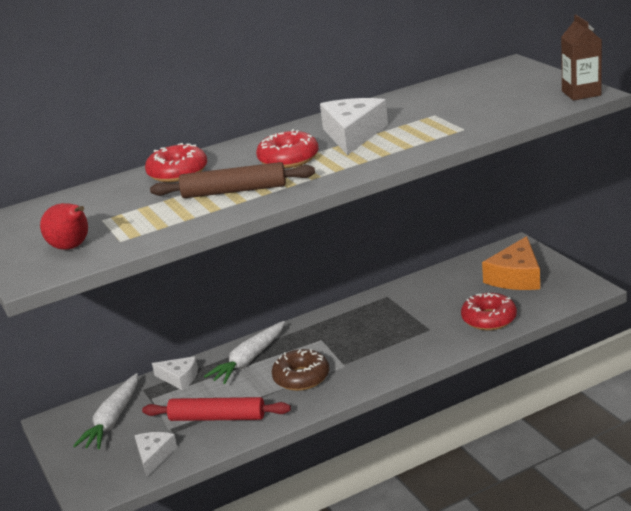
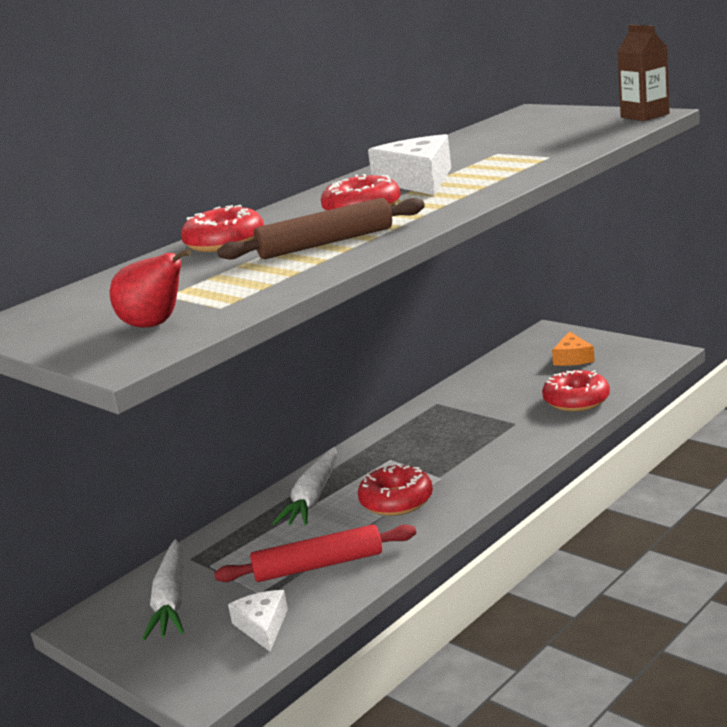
camera: 20 degrees left, 5 degrees down
(179, 378) = (233, 536): white cheese -> none
(301, 377) = (396, 501): brown donut -> red donut
(516, 277) = (572, 358): orange cheese -> orange cheese, size x0.59

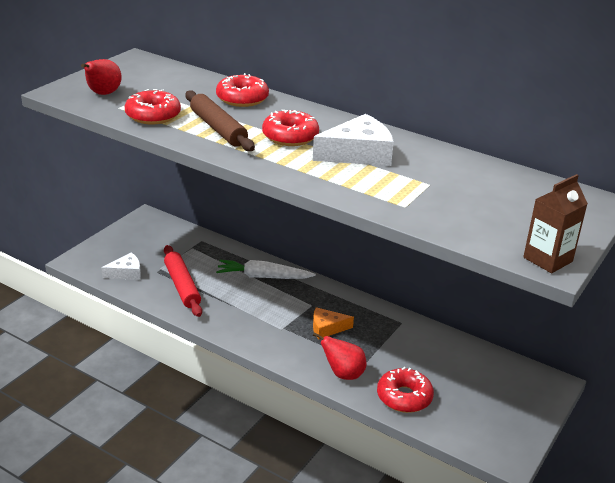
camera: 75 degrees right, 10 degrees up
(171, 600) = (159, 240): white carrot -> none
(396, 501) = (253, 311): red donut -> red donut (153, 115)
(536, 435) = (343, 374): none -> red pear
(572, 358) = (492, 397): orange cheese -> orange cheese (327, 328)

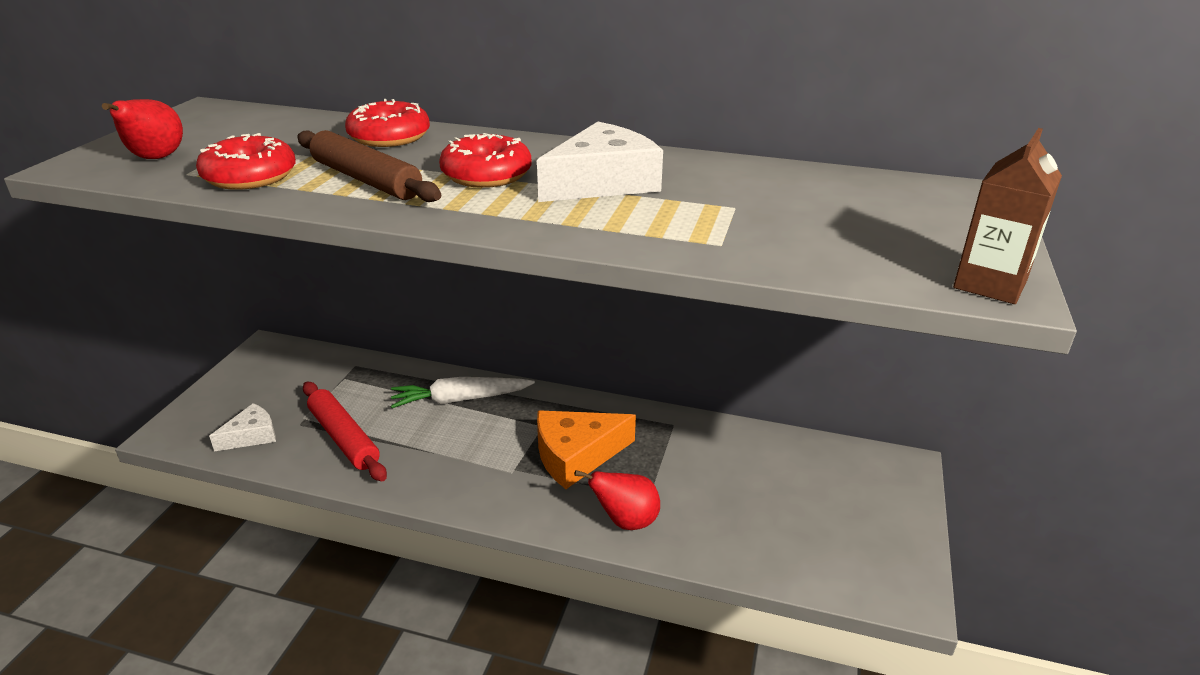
camera: 15 degrees left, 0 degrees up
(327, 328) = (576, 455): orange cheese -> orange cheese, size x1.68
(404, 397) = (725, 536): red donut -> none

